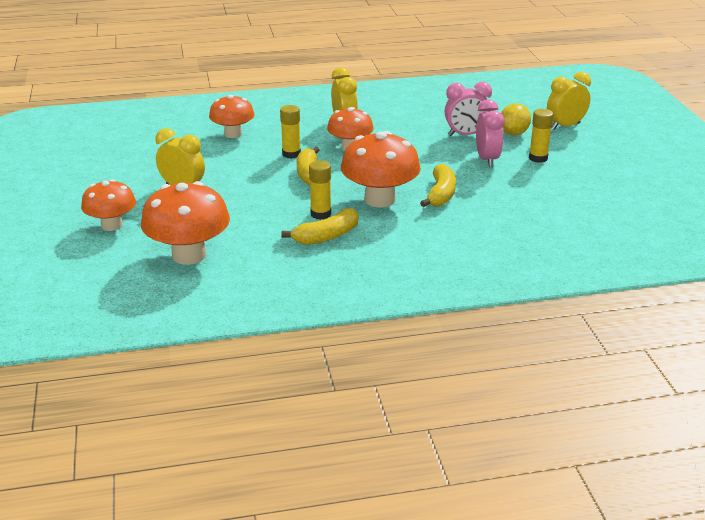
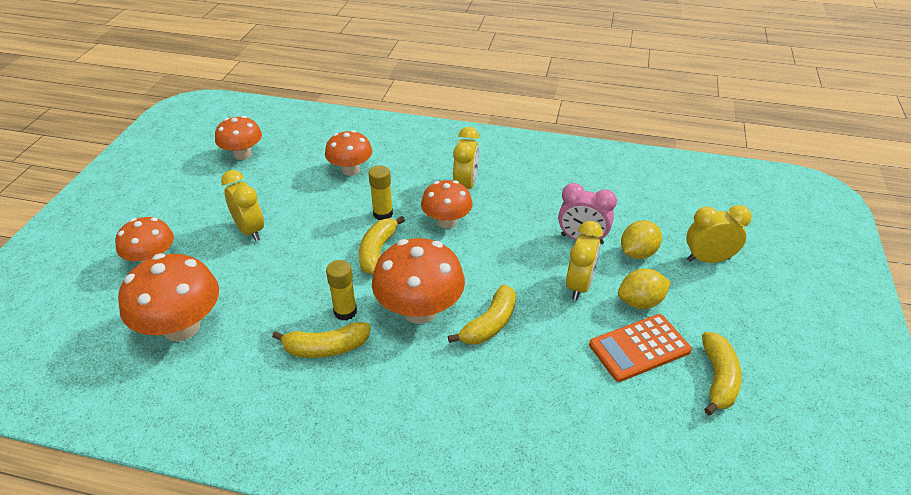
camera: 25 degrees right, 10 degrees up
(117, 144) = (242, 154): none -> orange mushroom
(487, 159) = (579, 285): pink clock -> yellow clock
(538, 158) = (640, 302): yellow glue stick -> yellow lemon
(557, 181) = (639, 348): none -> orange calculator
(621, 183) = (718, 379): none -> yellow banana

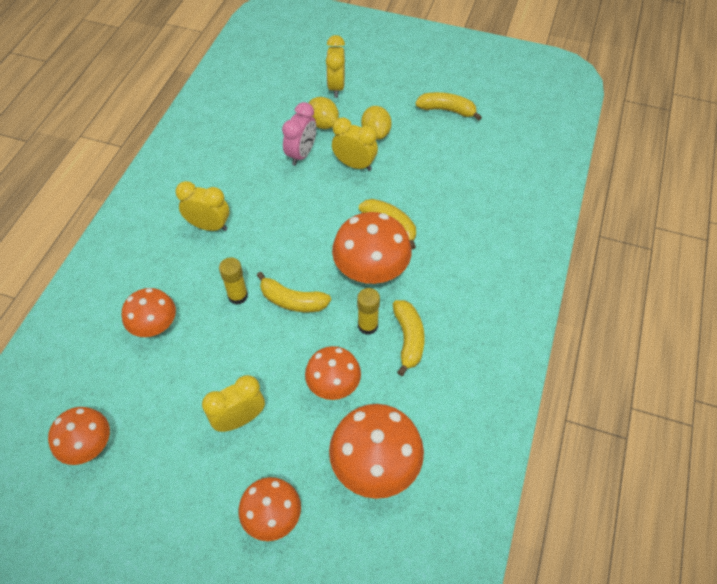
camera: 85 degrees left, 15 degrees up
(447, 221) = (260, 244): orange mushroom -> orange mushroom (333, 384)
(639, 348) = (419, 143): orange calculator -> none

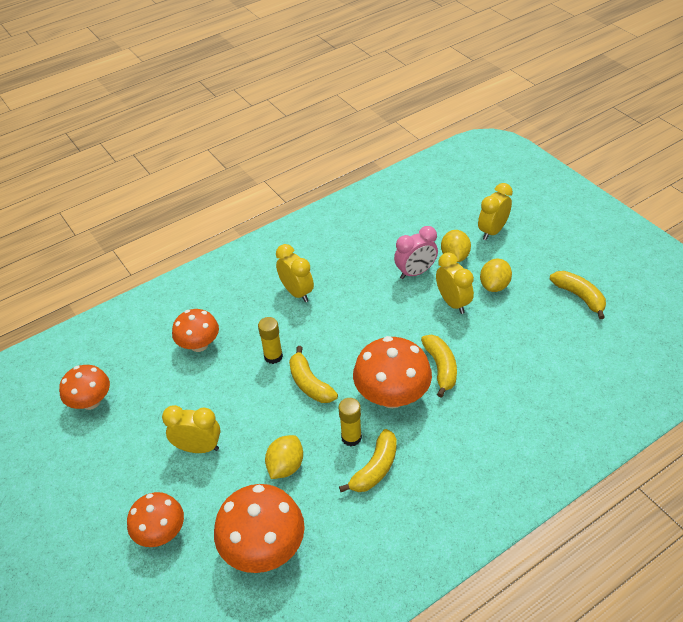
camera: 40 degrees right, 10 degrees down
(333, 384) = (285, 466): orange mushroom -> yellow lemon

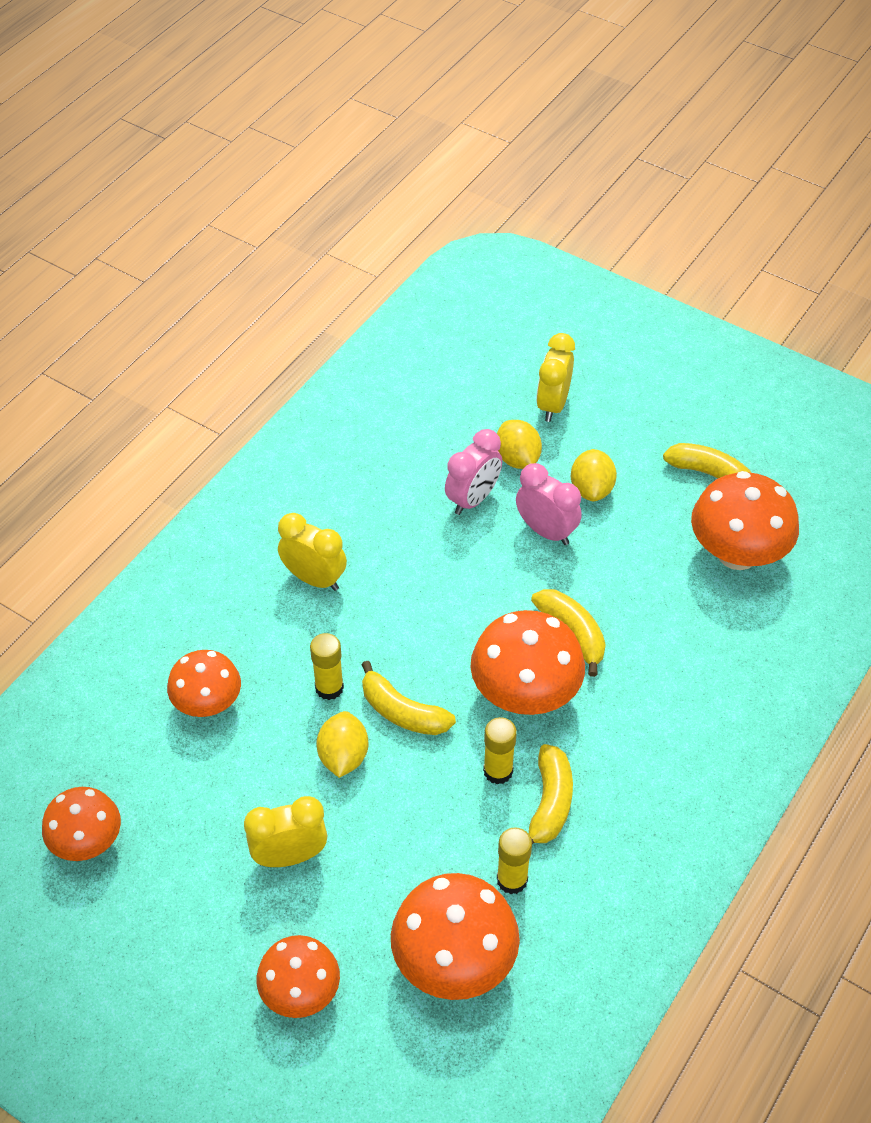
camera: 25 degrees left, 5 degrees up
(285, 466) = (427, 841): yellow lemon -> yellow lemon (343, 756)
(326, 509) = (512, 880): none -> yellow glue stick
(453, 303) = (546, 531): yellow clock -> pink clock
(576, 349) = (737, 553): none -> orange mushroom

